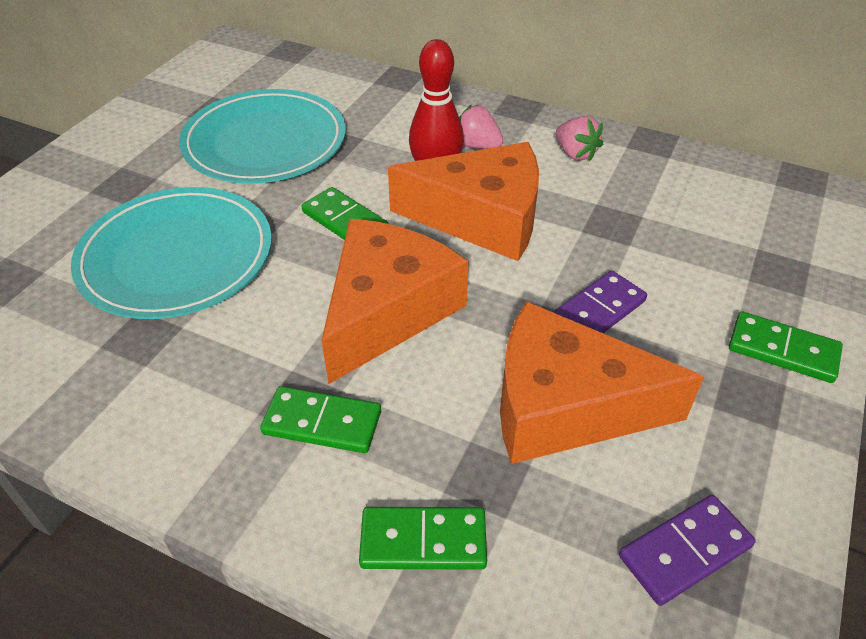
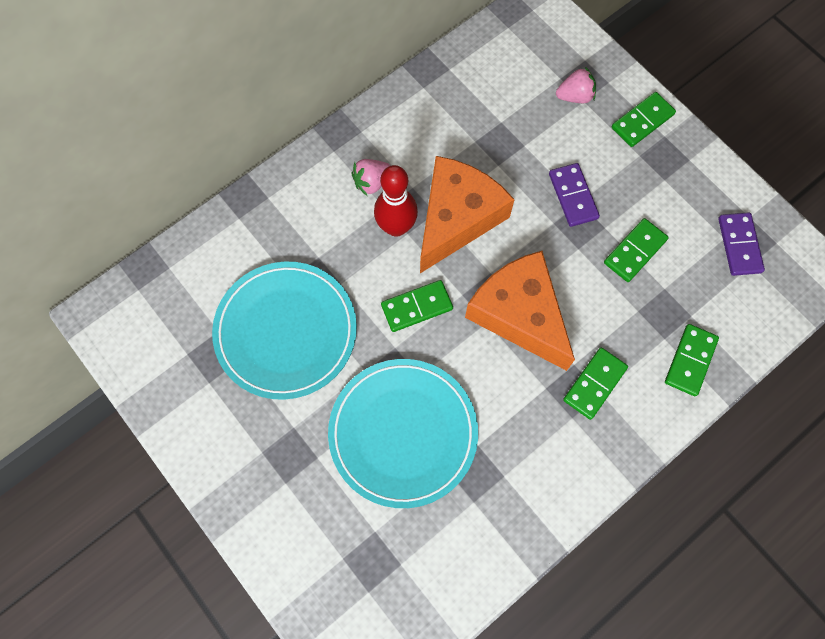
camera: 65 degrees left, 25 degrees up
(565, 406) = (635, 251): orange cheese -> green domino
(575, 153) = (415, 124): pink strawberry -> pink strawberry (575, 96)

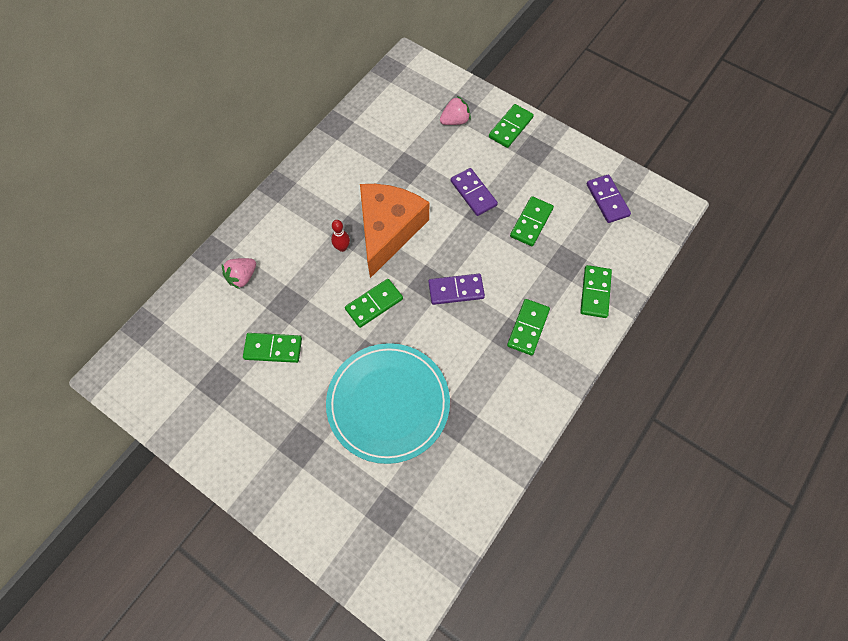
camera: 15 degrees left, 5 degrees down
(286, 331) = (273, 348): turquoise plate -> green domino
(372, 182) = (314, 218): pink strawberry -> pink strawberry (242, 277)
(396, 227) = (342, 247): red bowling pin -> red bowling pin, size x0.53
(519, 314) = (456, 290): orange cheese -> purple domino

